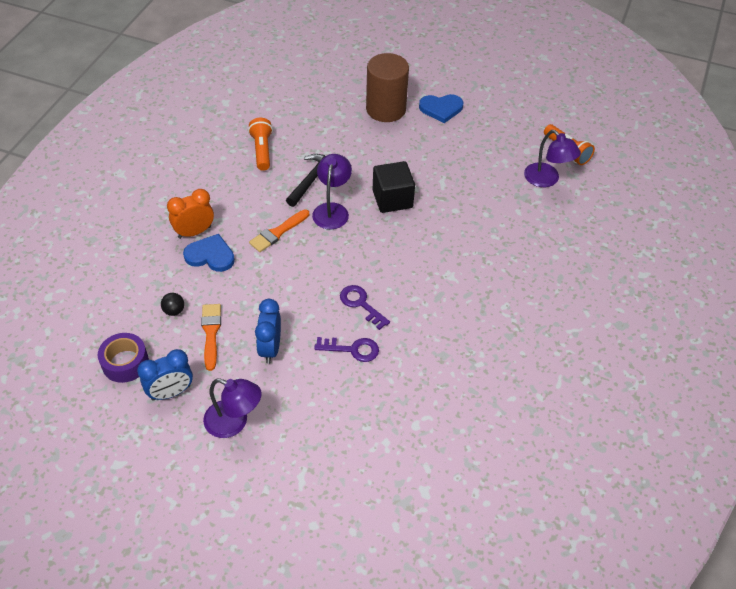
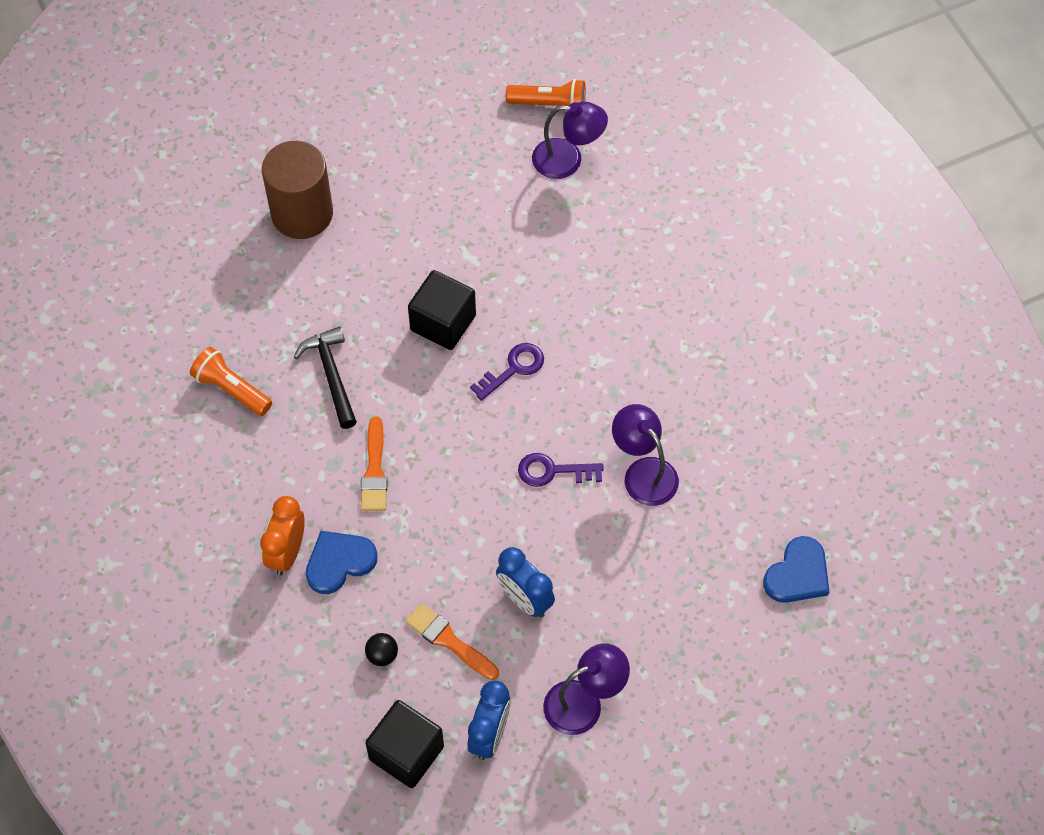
camera: 45 degrees left, 10 degrees up
(125, 363) = (406, 753): purple tape -> black cube
(332, 210) = (397, 393): purple lamp -> purple lamp (643, 472)
(352, 349) = (601, 525): purple key -> purple key (513, 369)
(441, 109) = (361, 161): blue heart -> blue heart (798, 574)

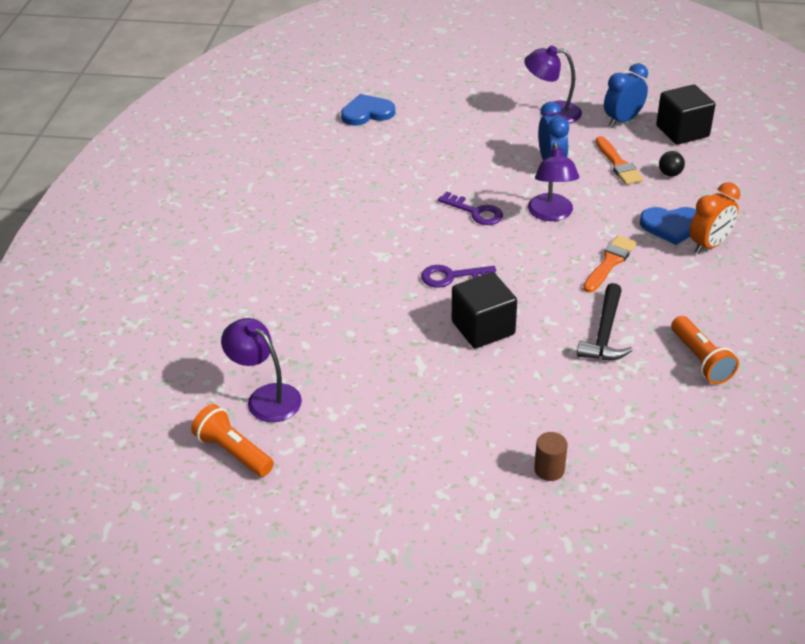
camera: 145 degrees left, 20 degrees down
(302, 214) = (549, 469): brown cylinder -> brown cylinder, size x0.43
(643, 472) = (413, 188): purple lamp -> purple lamp (551, 214)

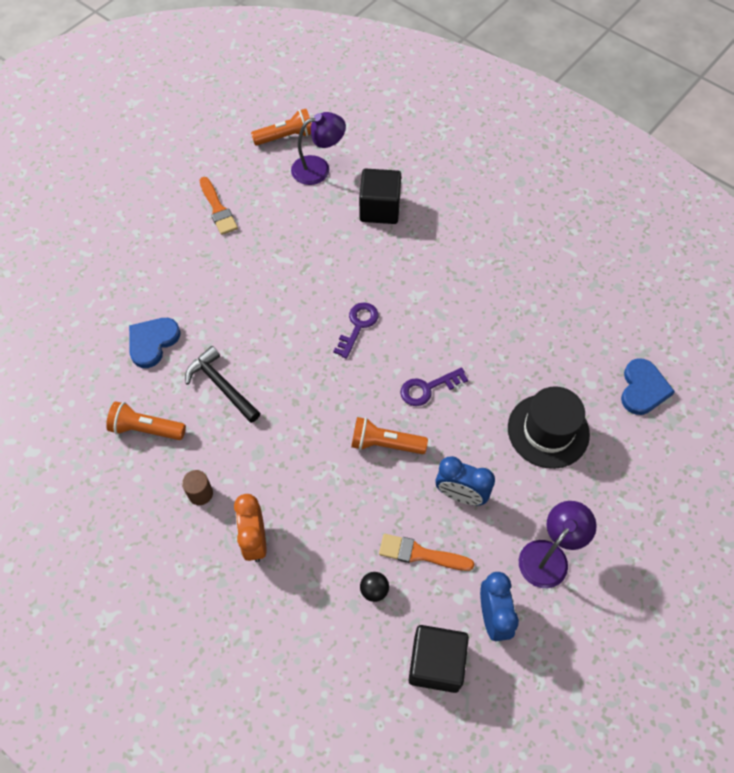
camera: 120 degrees right, 20 degrees up
(451, 142) = (548, 431): none -> black hat
(483, 328) = (288, 313): black cube -> black cube (379, 209)
(549, 469) = (139, 276): brown cylinder -> brown cylinder (200, 493)
(551, 214) = (385, 443): purple lamp -> orange flashlight
(610, 262) = (292, 445): orange brush -> orange brush (218, 209)
(671, 226) = (301, 529): blue heart -> blue heart (152, 342)

